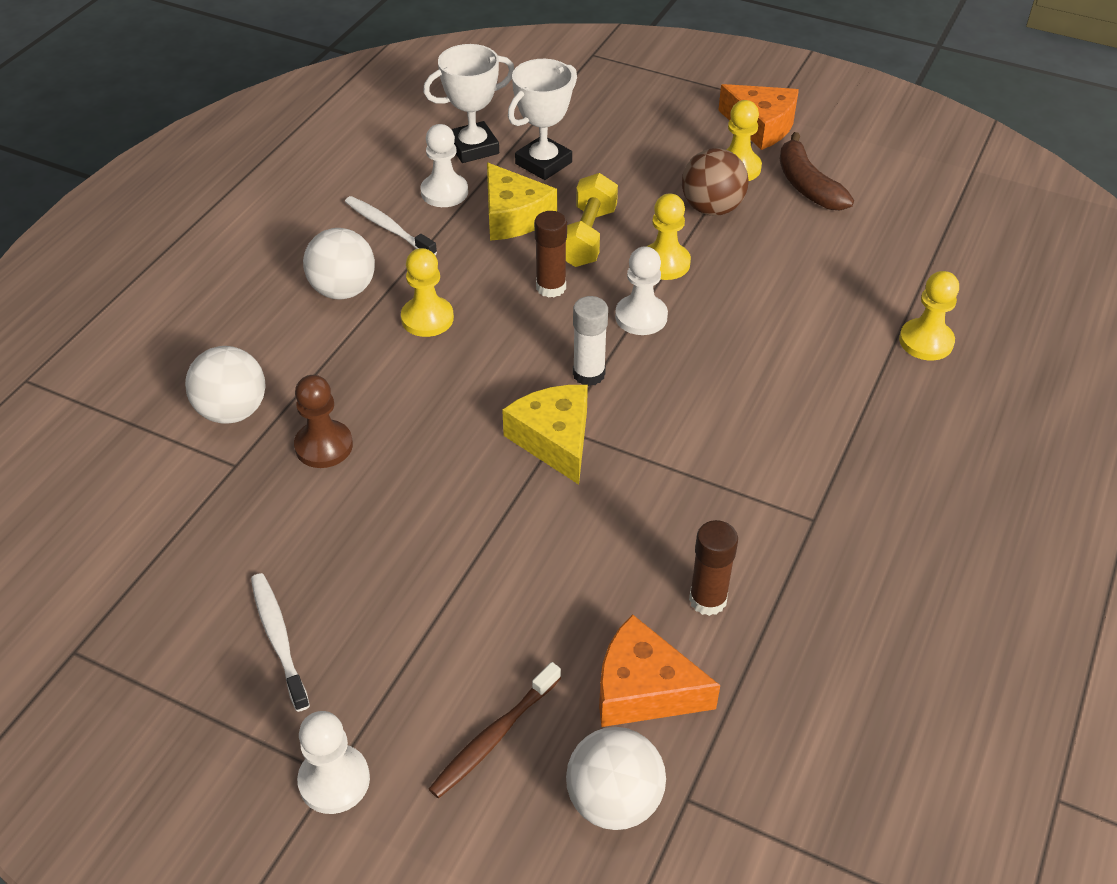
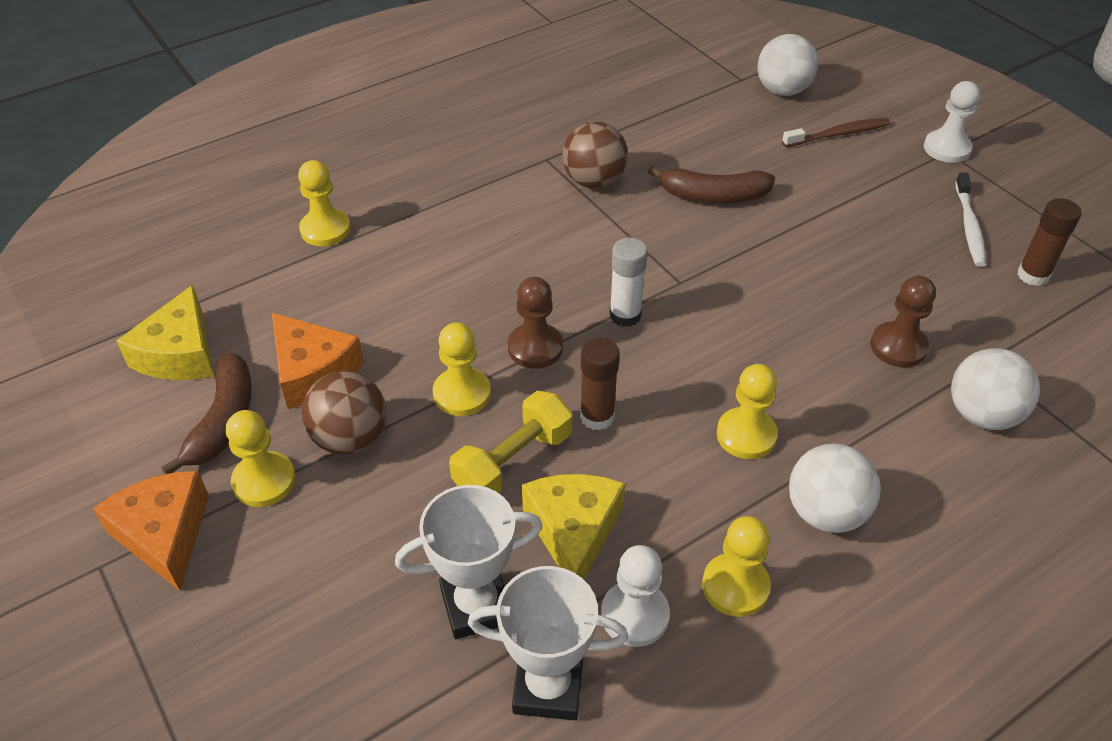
camera: 150 degrees left, 0 degrees up
(388, 227) = (735, 586): white toothbrush -> yellow pawn
(554, 439) = (692, 275): yellow cheese -> yellow cheese (179, 353)
(593, 550) = (714, 196): none -> brown banana
(641, 317) = (535, 348): white pawn -> brown pawn
(643, 689) = (732, 123): orange cheese -> orange cheese (313, 372)
(707, 600) = (657, 146): brown glue stick -> brown glue stick (1033, 275)
(736, 511) = (594, 181): none -> brown ball

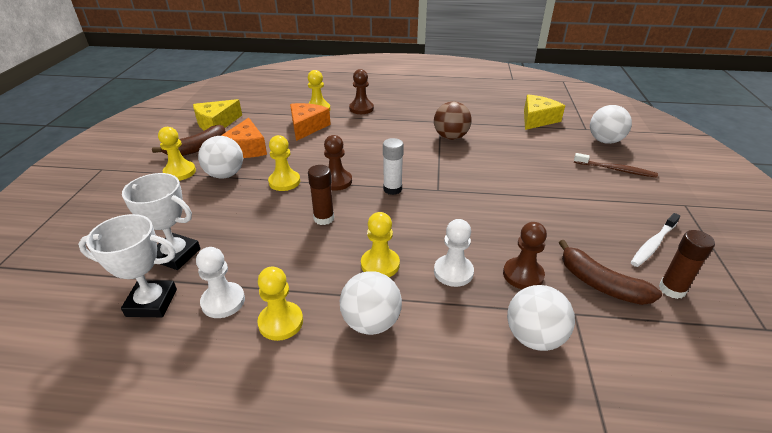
camera: 40 degrees right, 10 degrees down
(164, 534) = (130, 170): orange cheese -> orange cheese (307, 127)
(350, 438) = (225, 175): brown ball -> white ball
(396, 192) = (361, 108): none -> brown pawn
(513, 462) = (266, 215): yellow dumbbell -> none
(548, 687) = (151, 302): white trophy -> white trophy turned 45 degrees counterclockwise
(573, 531) = (250, 253): yellow cheese -> yellow cheese (537, 119)
(714, 196) = (504, 165): brown banana -> brown banana (601, 284)
(947, 148) = (686, 203): white pawn -> white pawn (453, 272)

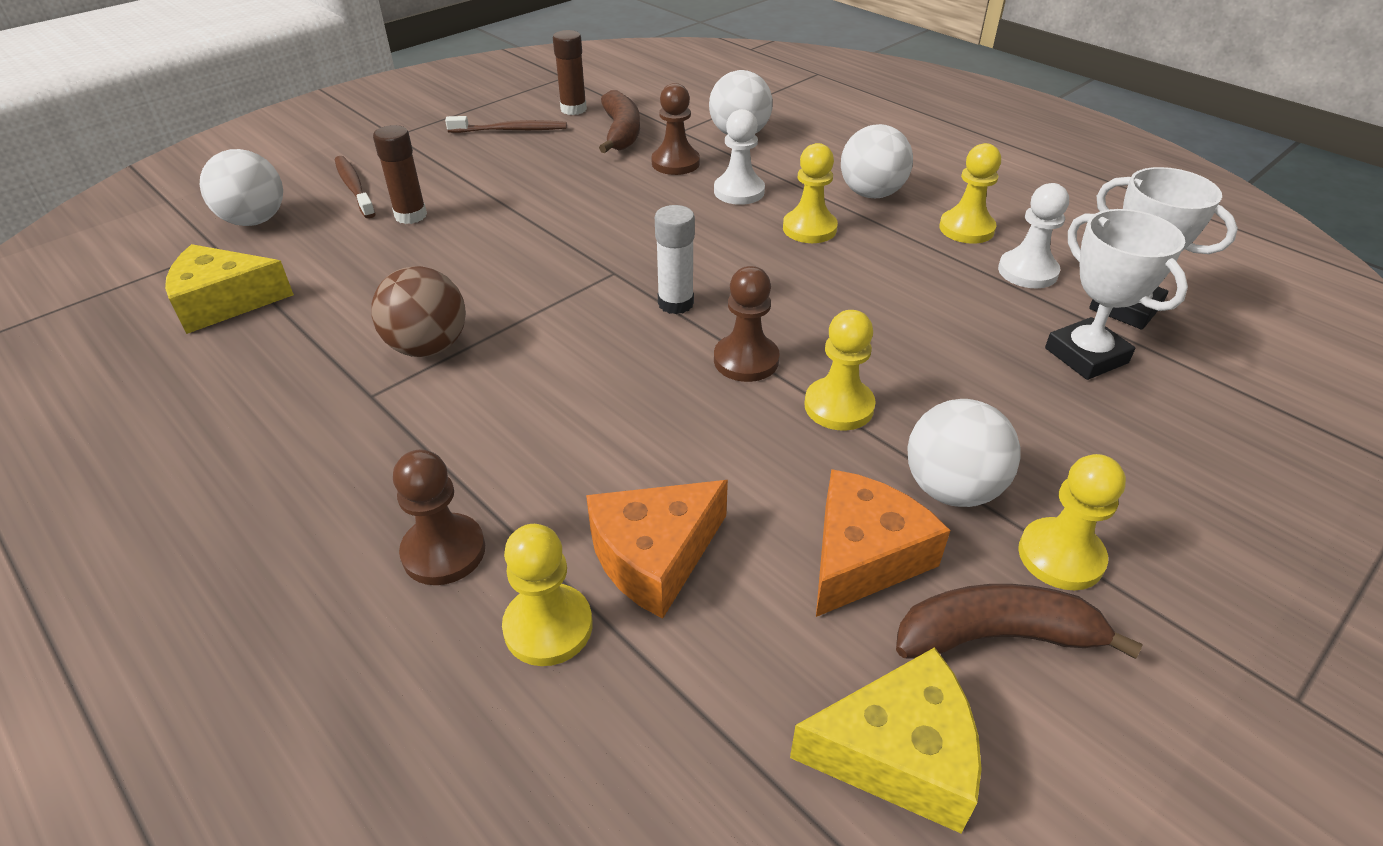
camera: 140 degrees left, 5 degrees up
(324, 218) = (827, 309): brown glue stick -> brown glue stick (411, 216)
(653, 244) = (511, 130): white toothbrush -> brown toothbrush

